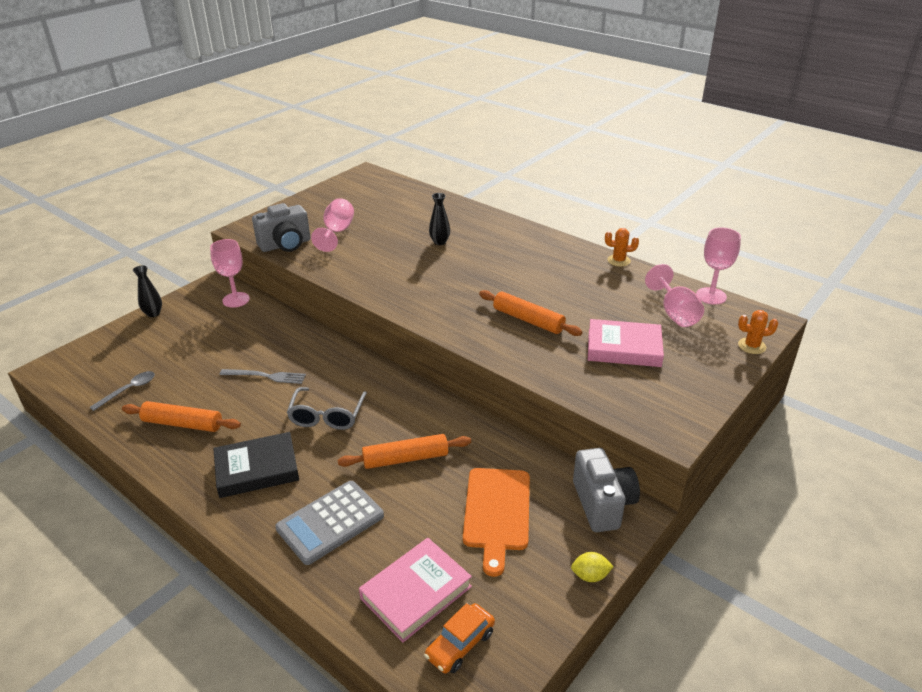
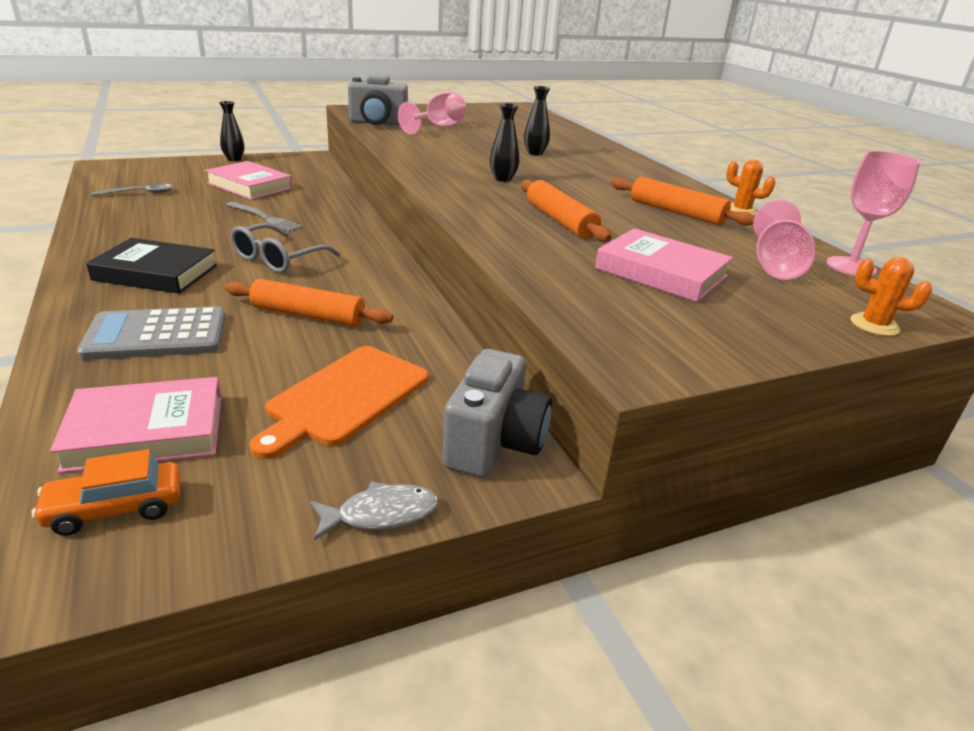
camera: 25 degrees right, 5 degrees down
(182, 424) = (145, 224): orange rolling pin -> orange rolling pin (676, 212)
(209, 343) = (250, 186): none -> pink book
(236, 300) = (313, 169): pink goblet -> none
(450, 286) = (503, 179): none -> black vase
(590, 576) = (381, 514): yellow lemon -> grey fish

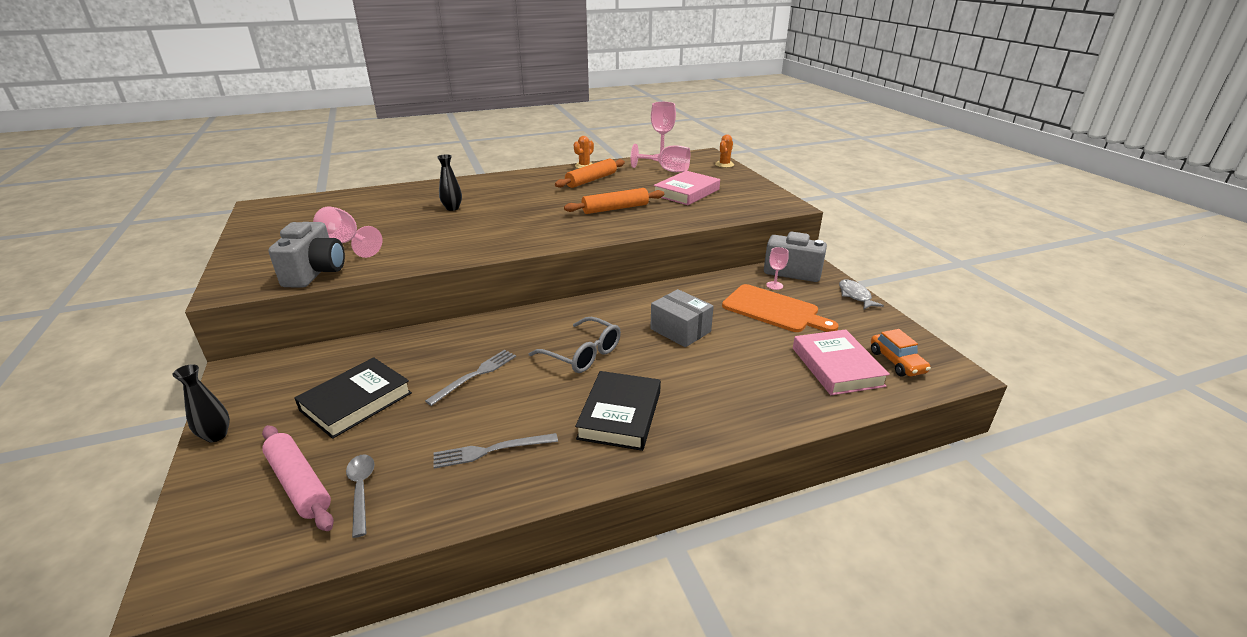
camera: 85 degrees left, 0 degrees up
(149, 225) = (491, 450): none -> grey fork
(156, 335) = (730, 388): grey calculator -> none
(164, 179) = (299, 483): none -> pink rolling pin
(250, 186) = (356, 402): pink book -> black book
(308, 315) = (680, 330): orange rolling pin -> grey box
(434, 411) = (774, 285): none -> pink goblet
(503, 179) = (526, 221): black vase -> none

